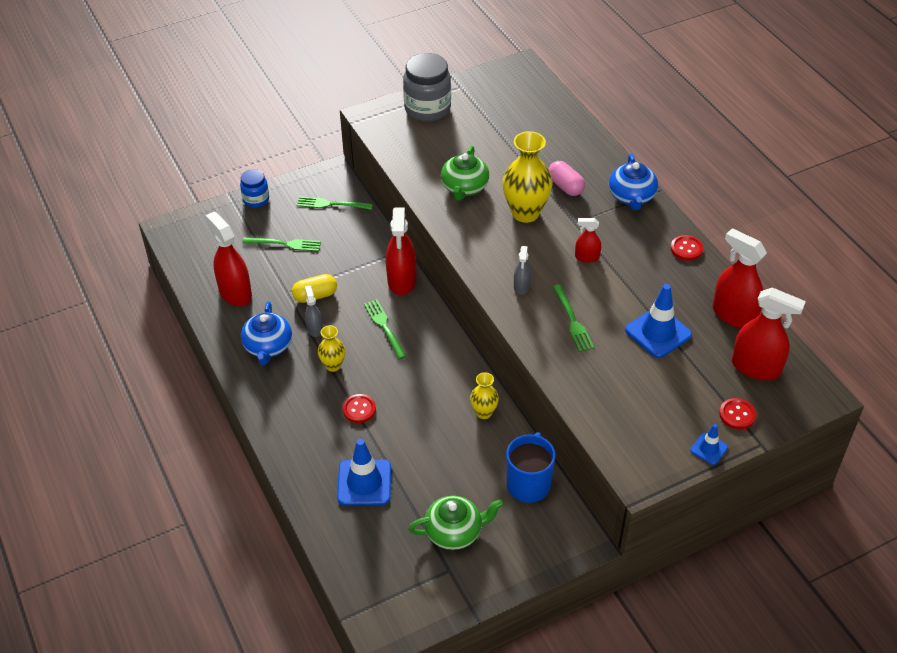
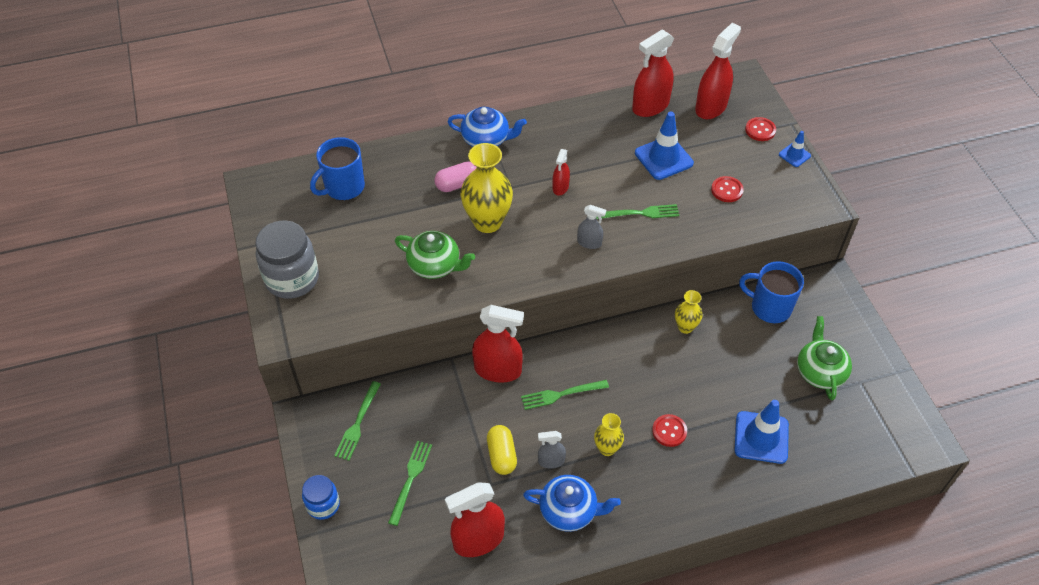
camera: 80 degrees left, 5 degrees up
(536, 117) = (343, 187): none -> blue mug
(686, 249) = (565, 117): red button -> red button (727, 190)

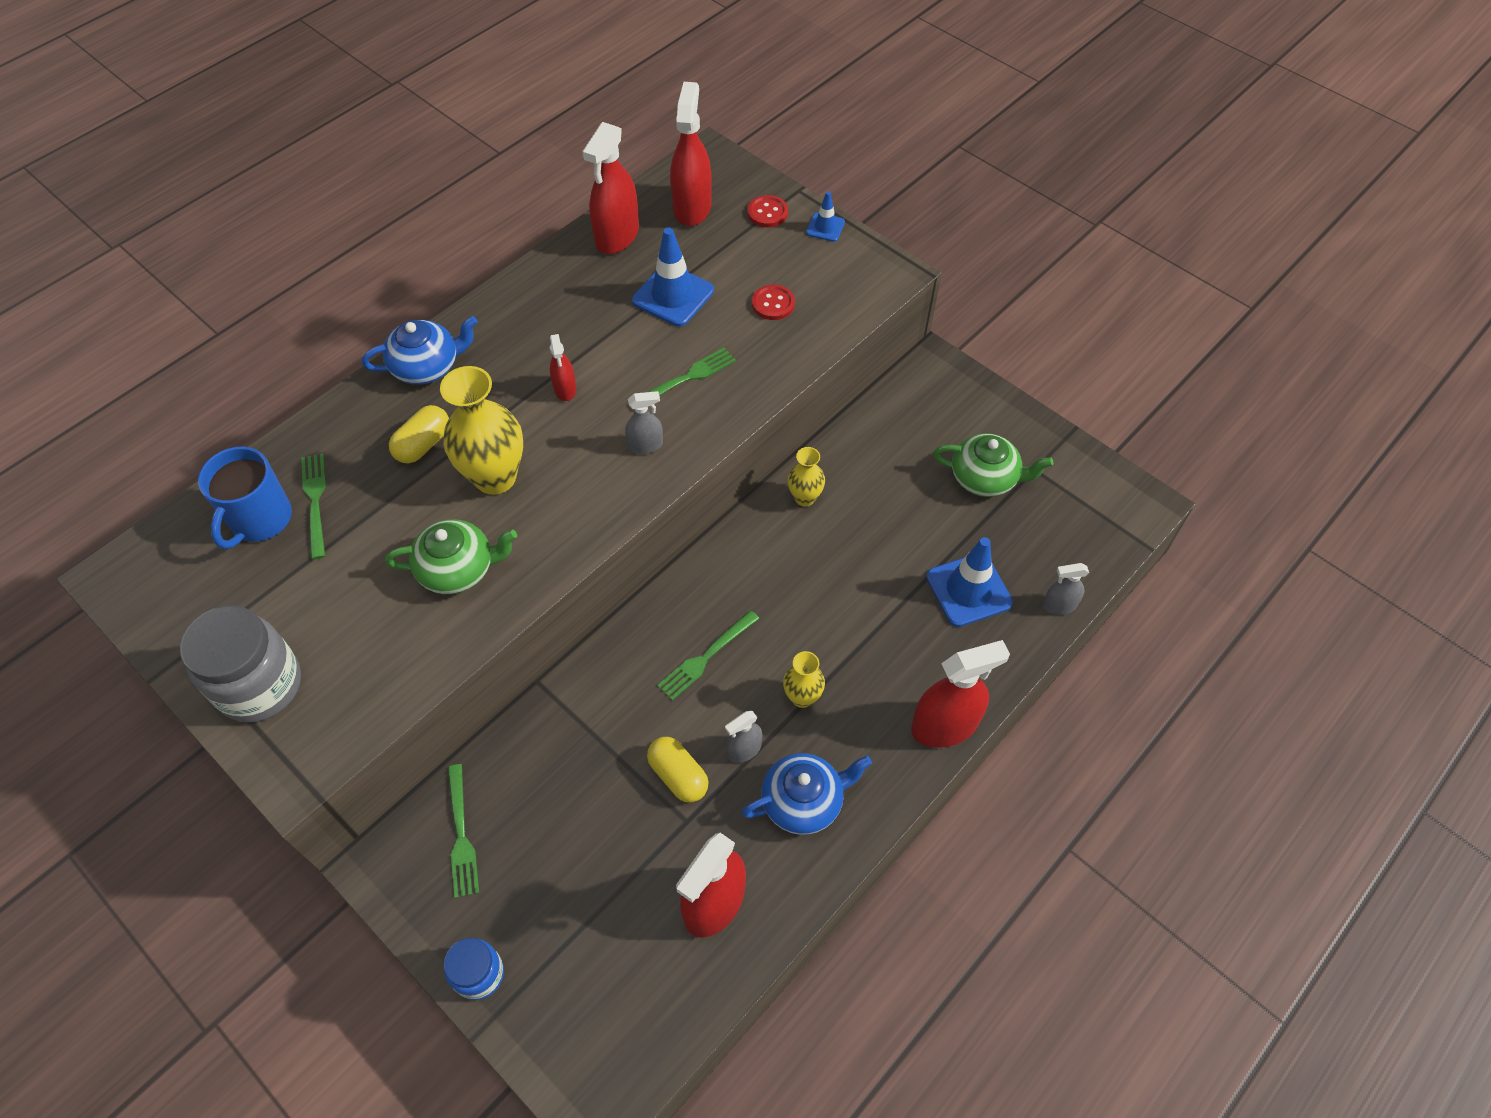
camera: 30 degrees left, 5 degrees up
(410, 479) = (578, 871): green fork -> green fork (315, 501)
(457, 184) = (423, 444): pink capsule -> yellow capsule
(498, 370) = (607, 666): red spray bottle -> red spray bottle (944, 725)
(669, 431) = (862, 636): red button -> none
(769, 307) = (885, 428): blue mug -> none
(820, 371) = (985, 478): green teapot -> green teapot turned 135 degrees clockwise
(820, 478) = (1059, 605): none -> grey spray bottle

